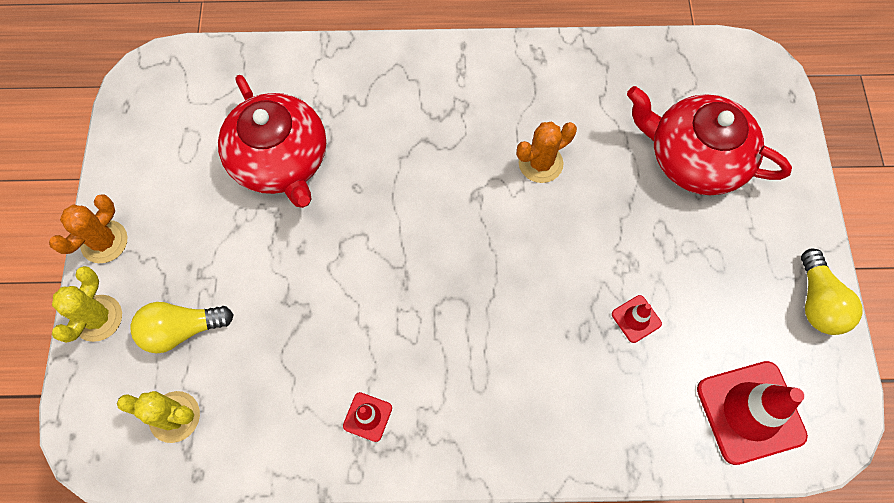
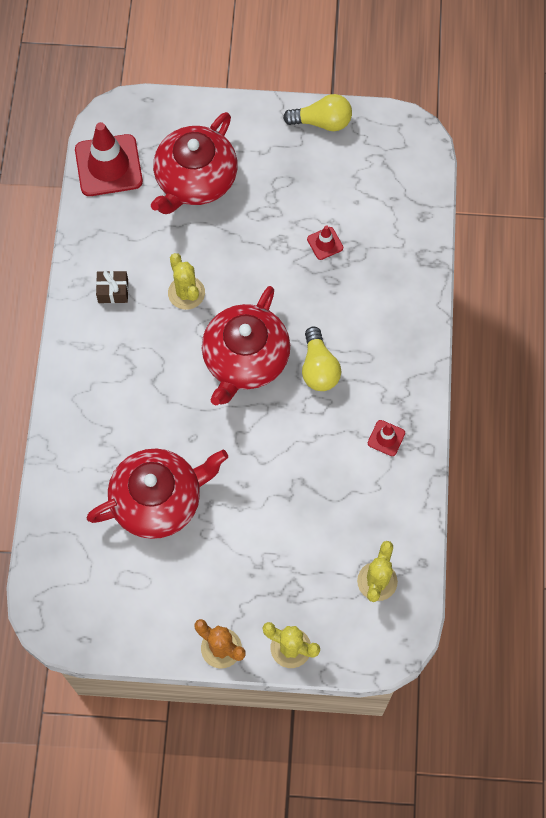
camera: 85 degrees left, 0 degrees up
(182, 330) = (306, 578): yellow light bulb -> yellow light bulb (318, 368)
(462, 236) = (245, 359): none -> red teapot
(531, 88) = (113, 291): none -> brown gift
(540, 163) = (186, 293): orange cactus -> yellow cactus
(750, 412) = (399, 182): red traffic cone -> red traffic cone (108, 165)

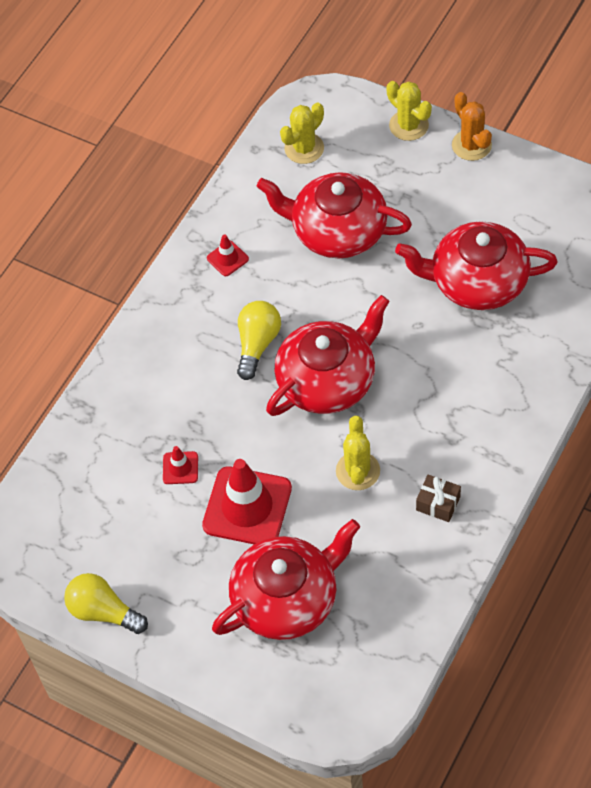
camera: 150 degrees left, 10 degrees down
(108, 165) = (381, 657): red traffic cone -> red traffic cone (247, 507)
(303, 503) = (337, 231): none -> red teapot

